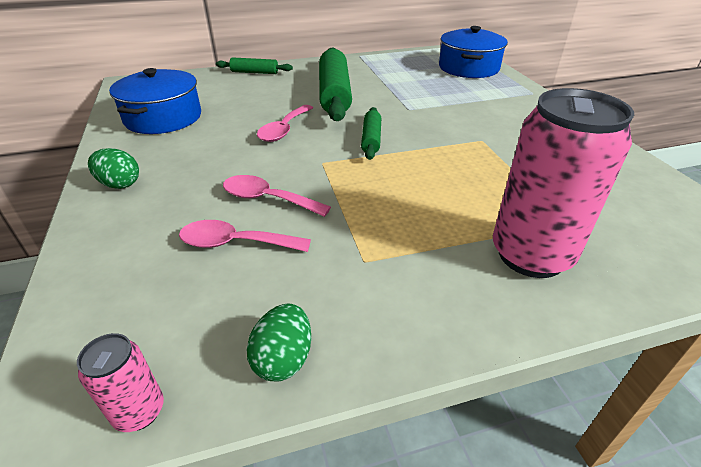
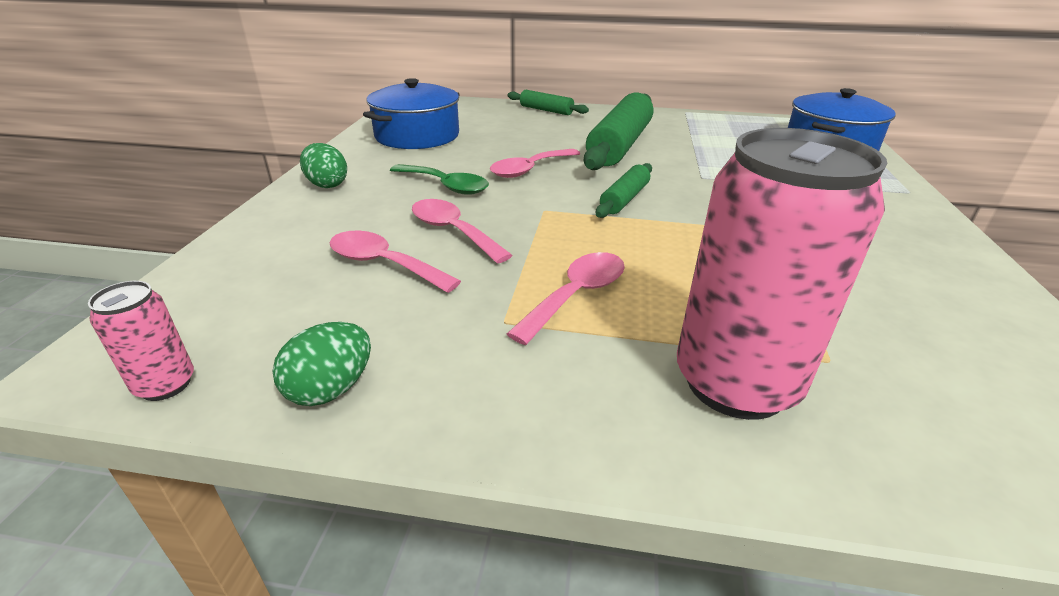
camera: 25 degrees right, 5 degrees down
(228, 160) = (446, 186): none -> green spoon
(396, 225) = (576, 295): none -> pink spoon

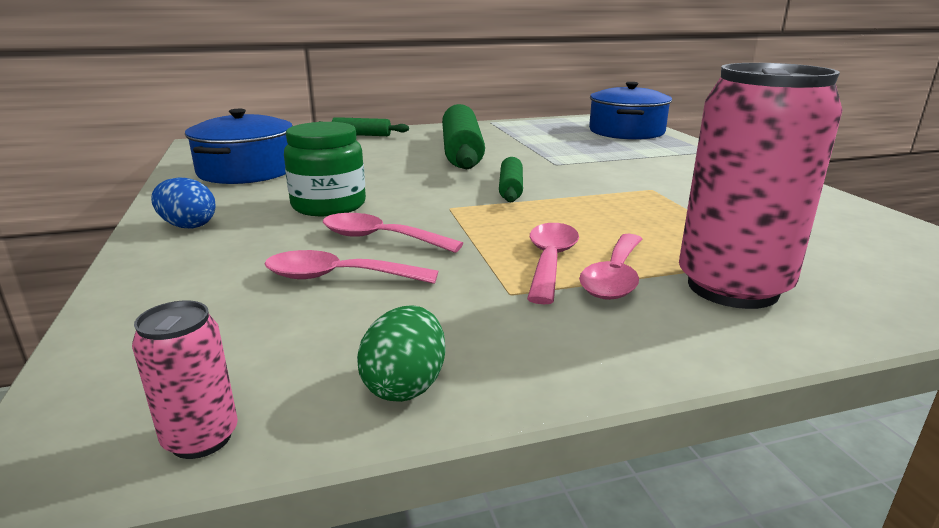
camera: 25 degrees left, 10 degrees down
(327, 184) = (188, 226): green egg -> blue egg
(446, 186) = (329, 205): green spoon -> green jar
(530, 169) = (399, 180): pink spoon -> pink spoon (614, 277)

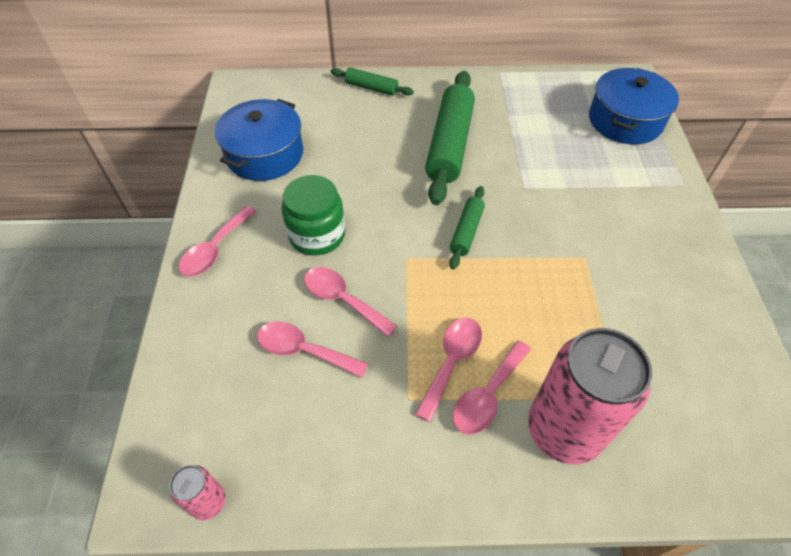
camera: 15 degrees right, 30 degrees up
(188, 226) = (215, 249): blue egg -> pink spoon
(405, 385) = (317, 484): green egg -> none

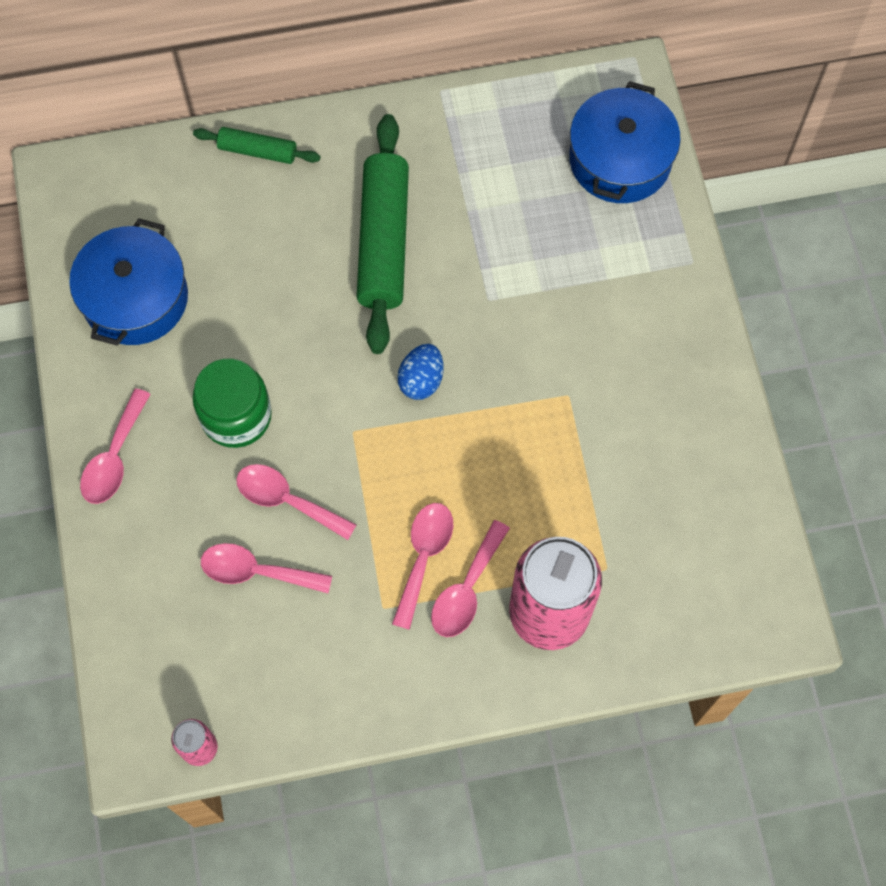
camera: 10 degrees left, 15 degrees up
(466, 231) = (421, 380): green rolling pin -> blue egg

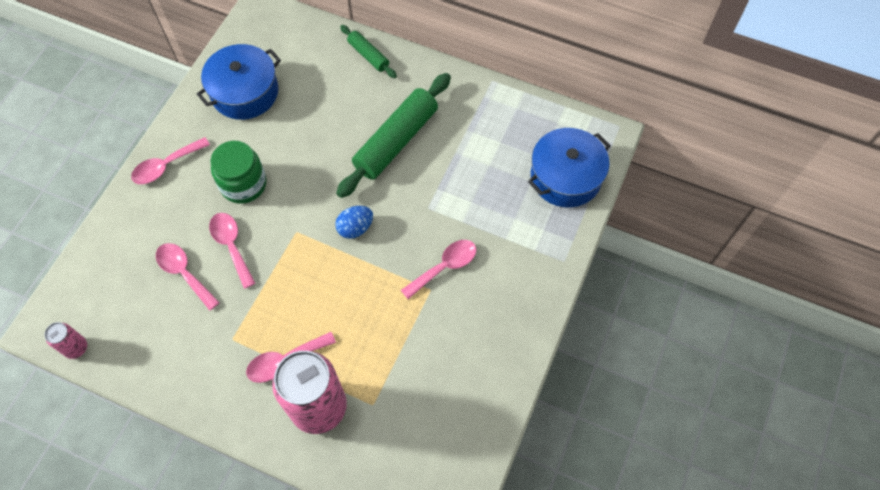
camera: 35 degrees right, 5 degrees down
(423, 557) = (277, 326): pink spoon -> pink spoon (444, 267)

